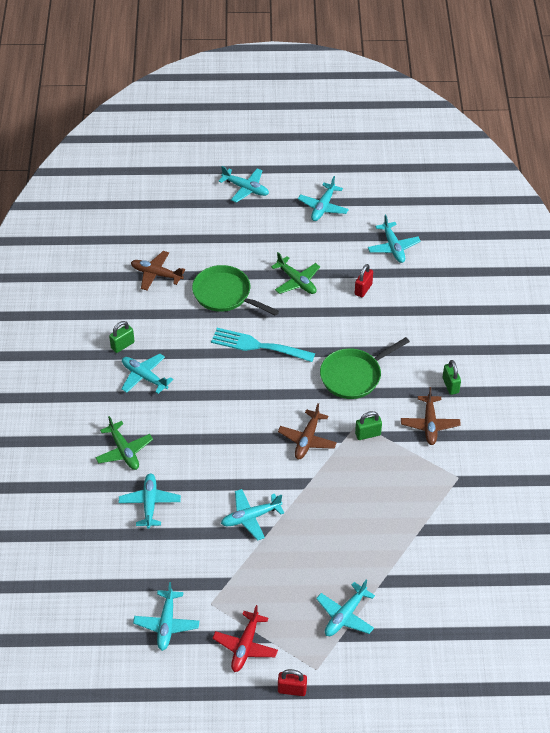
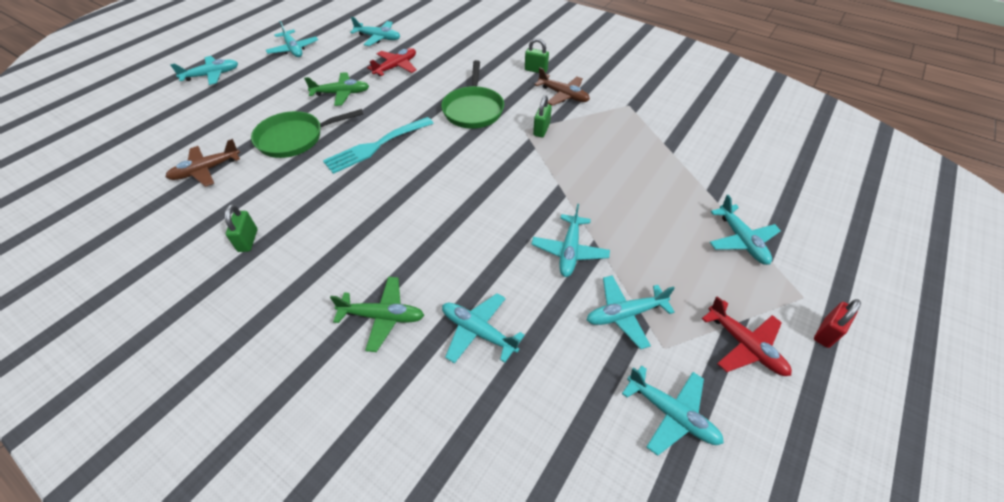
camera: 55 degrees left, 0 degrees up
(144, 377) = (309, 244): turquoise plane -> turquoise plane (625, 314)
(307, 440) = (512, 166): brown plane -> none
(363, 289) = (396, 67): red padlock -> red plane

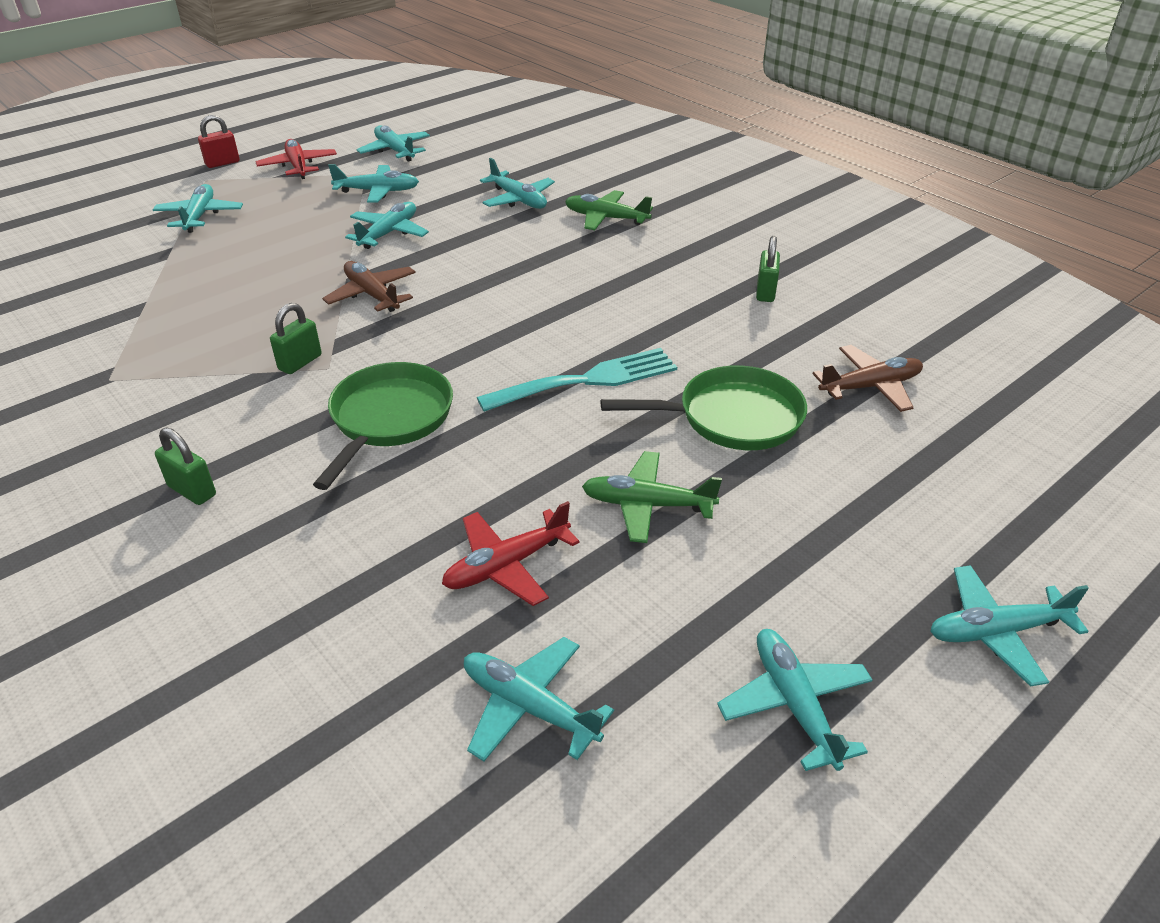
camera: 165 degrees left, 10 degrees down
(563, 95) = (199, 418): brown plane -> brown plane (372, 295)

